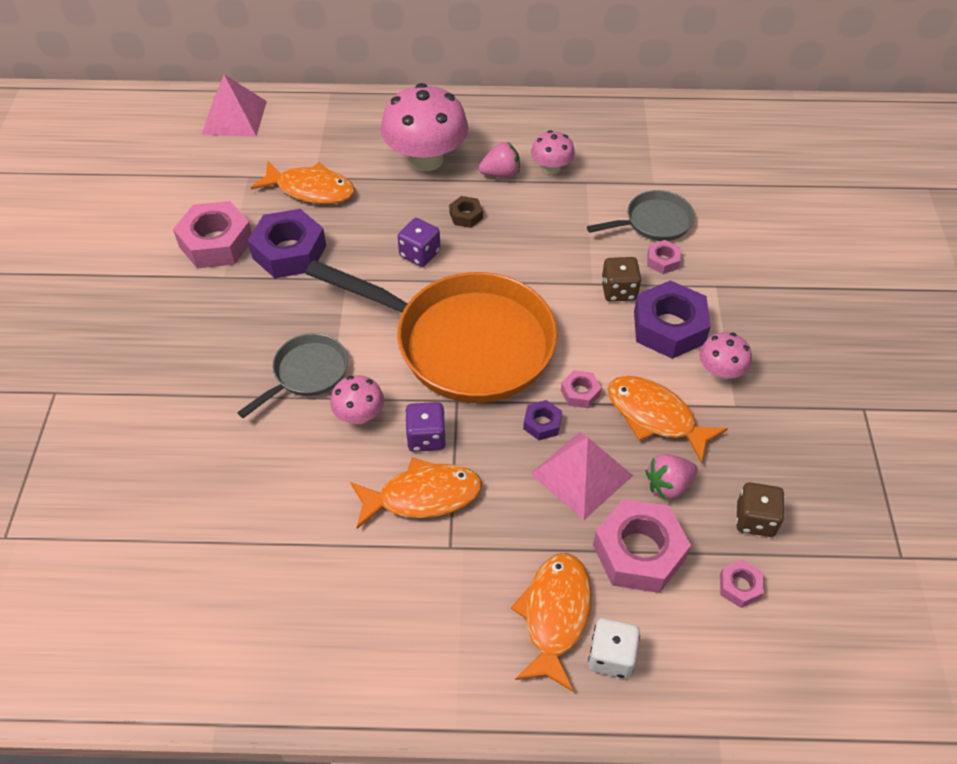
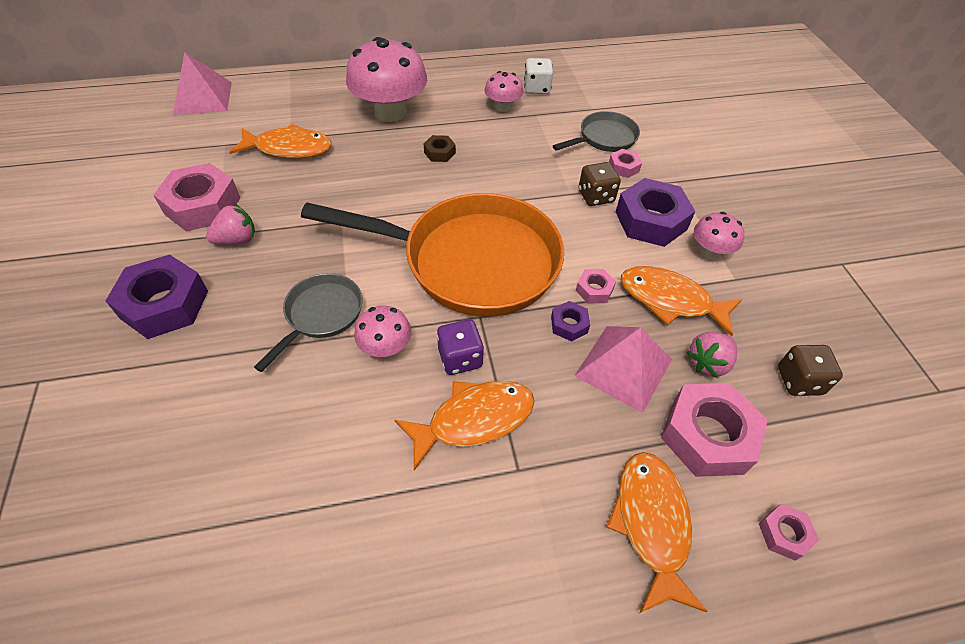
camera: 15 degrees left, 0 degrees up
(289, 252) = (279, 204): purple nut -> purple nut (164, 304)
(420, 254) = (406, 189): purple dice -> none
(501, 174) = (460, 116): pink strawberry -> pink strawberry (237, 240)
(611, 656) = (725, 557): white dice -> white dice (536, 88)
(739, 586) = (815, 451): pink nut -> pink nut (784, 534)

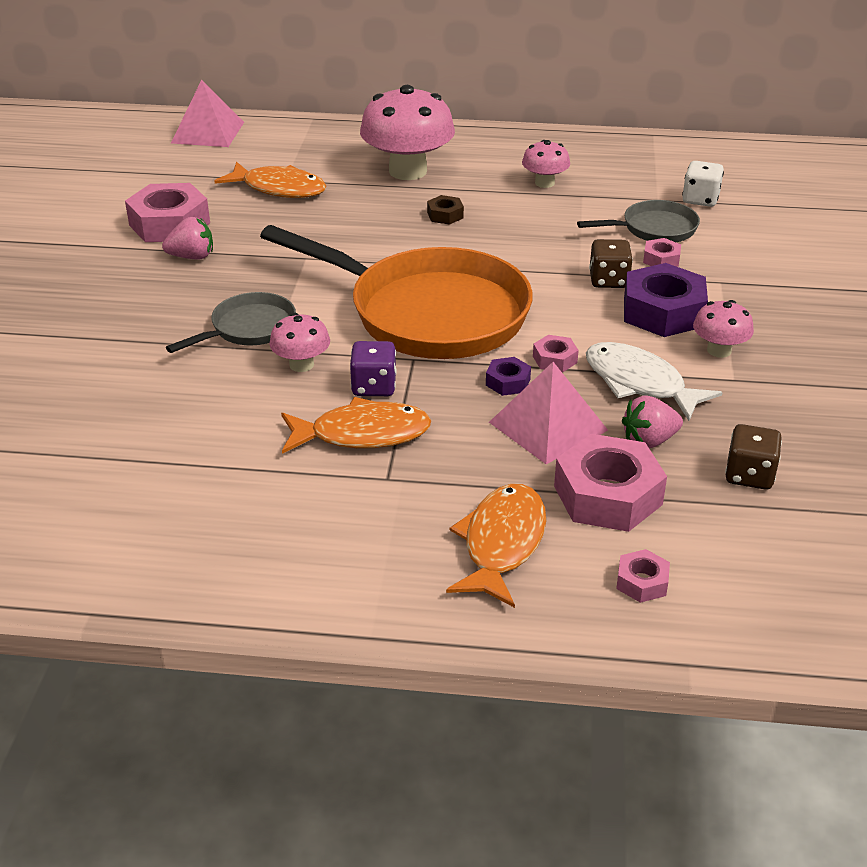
camera: 20 degrees right, 15 degrees down
(164, 304) = (102, 295): purple nut -> none
(536, 88) = (598, 171): white dice -> white dice (700, 199)
(670, 300) = (639, 383): orange fish -> white fish

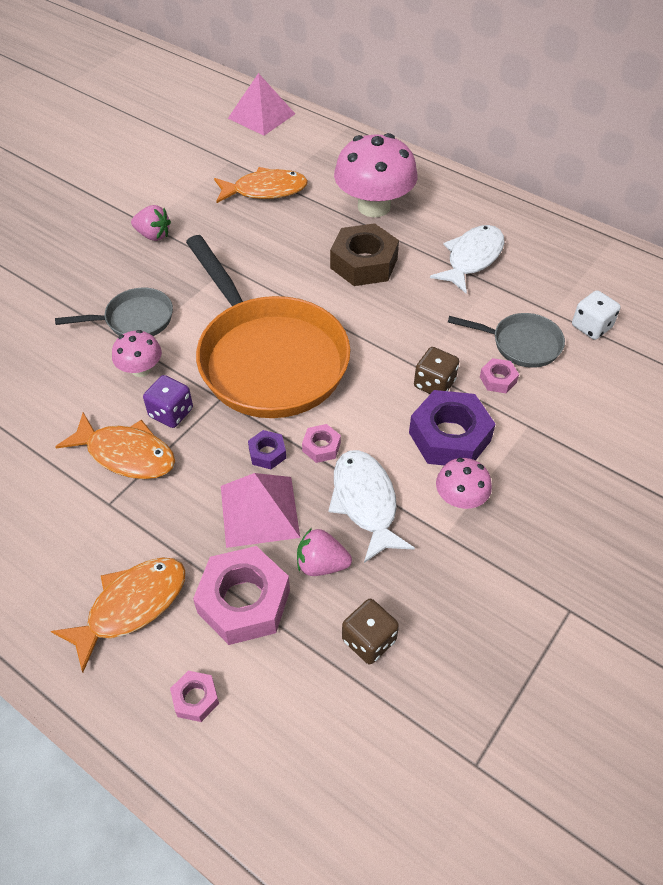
camera: 30 degrees right, 15 degrees up
(169, 224) = (164, 198): pink nut -> none
(279, 189) = (265, 190): orange fish -> orange fish turned 60 degrees counterclockwise
(445, 215) = (364, 263): brown nut -> brown nut, size x2.09
(544, 183) = (472, 258): pink mushroom -> white fish

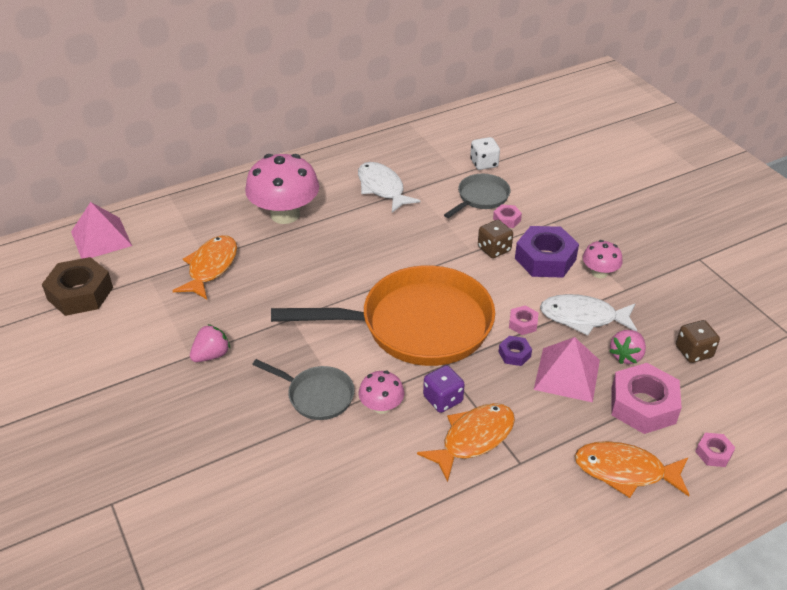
camera: 65 degrees left, 10 degrees down
(131, 606) = (625, 471): orange fish -> orange fish turned 60 degrees counterclockwise
(135, 320) = (317, 395): grey pan -> grey pan turned 105 degrees clockwise
(364, 263) = (347, 241): brown nut -> brown nut (80, 293)

